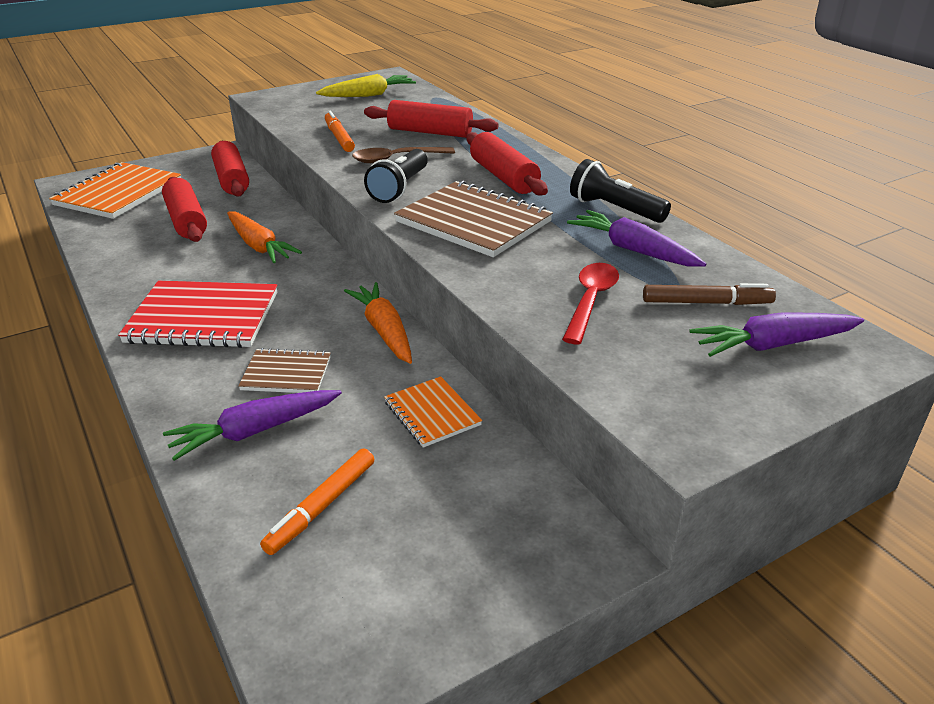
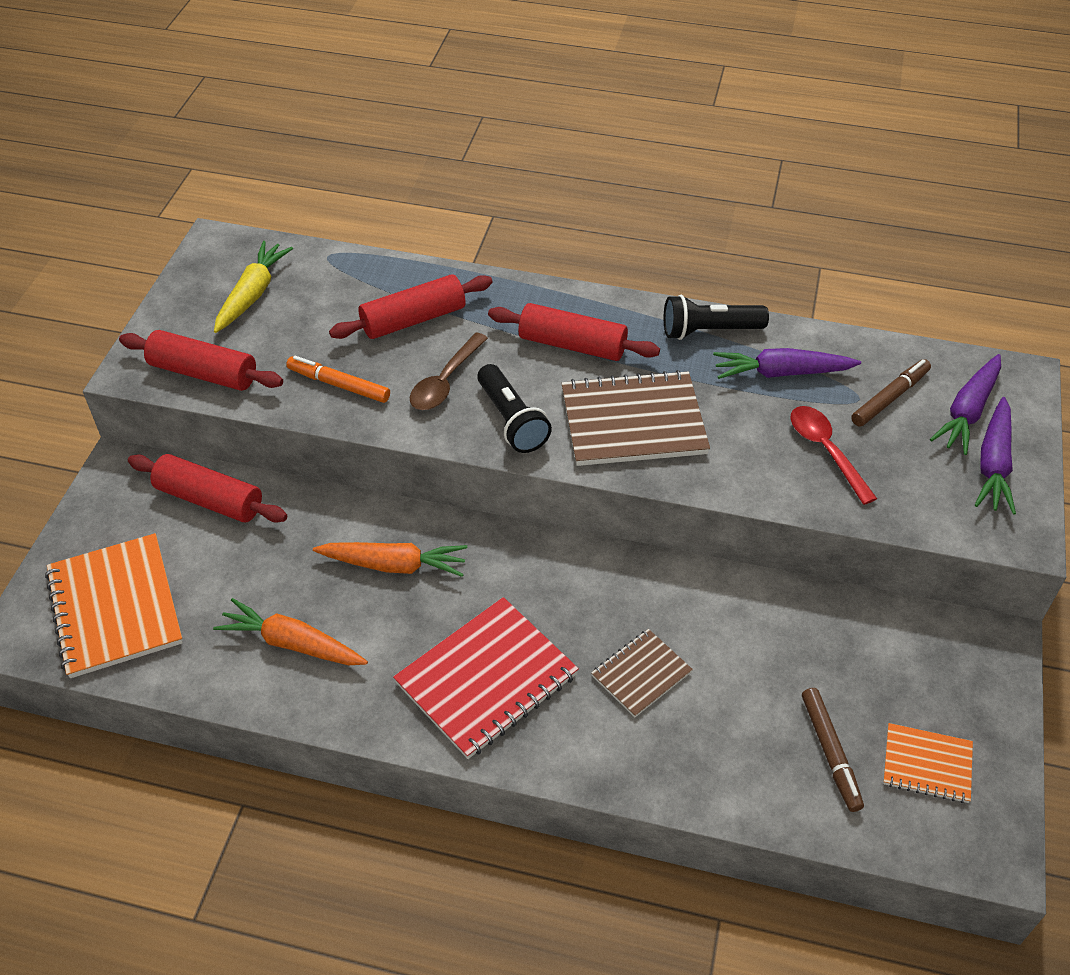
camera: 45 degrees left, 15 degrees up
(186, 221) = (265, 588): red rolling pin -> red rolling pin (203, 373)
(255, 431) = (701, 739): purple carrot -> purple carrot (993, 464)
(321, 507) = (830, 752): orange marker -> brown marker
(384, 331) = (645, 575): orange carrot -> orange carrot (292, 643)
(432, 413) = (785, 622): orange notebook -> orange notebook (927, 764)

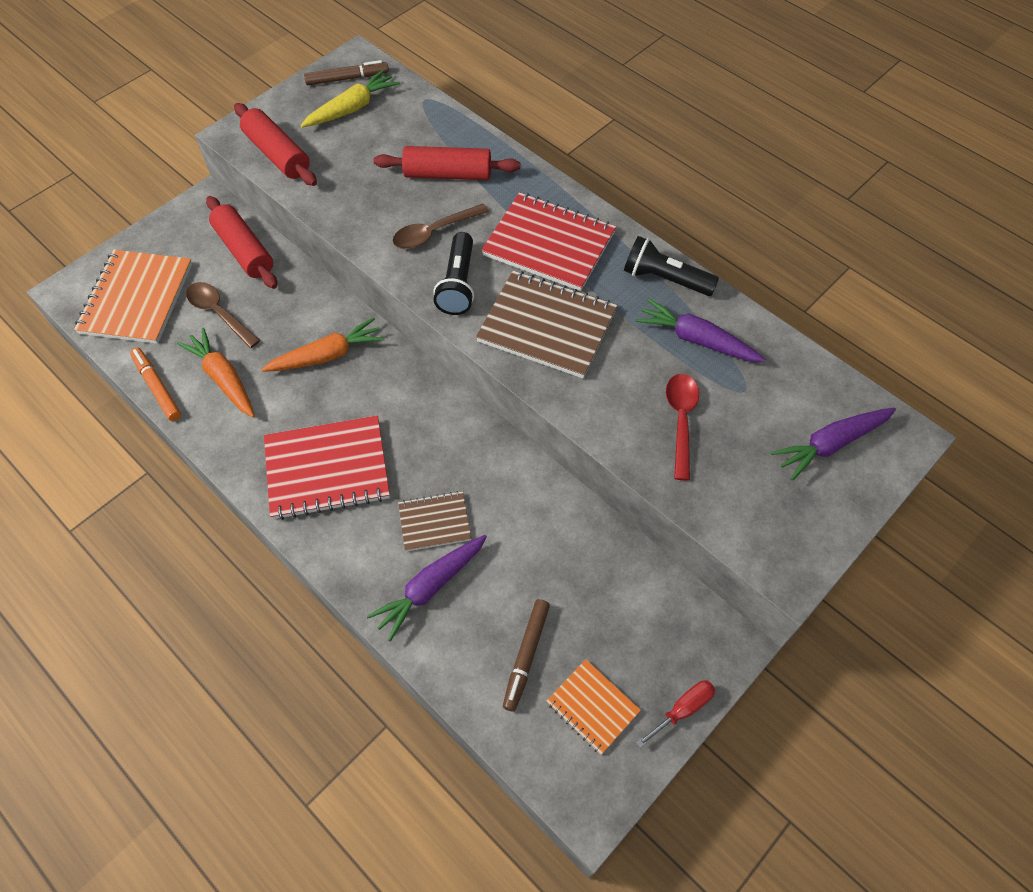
camera: 30 degrees right, 10 degrees up
(232, 578) = (219, 313): none -> brown spoon
(339, 385) = (359, 202): orange marker -> orange marker (157, 387)
(394, 565) = (327, 355): orange carrot -> orange carrot turned 60 degrees counterclockwise
(572, 344) = (549, 244): red rolling pin -> red notebook
(890, 398) = (771, 401): brown marker -> brown marker (347, 78)
(993, 464) = (816, 500): purple carrot -> purple carrot (430, 588)
(1005, 721) = (683, 709): none -> red screwdriver

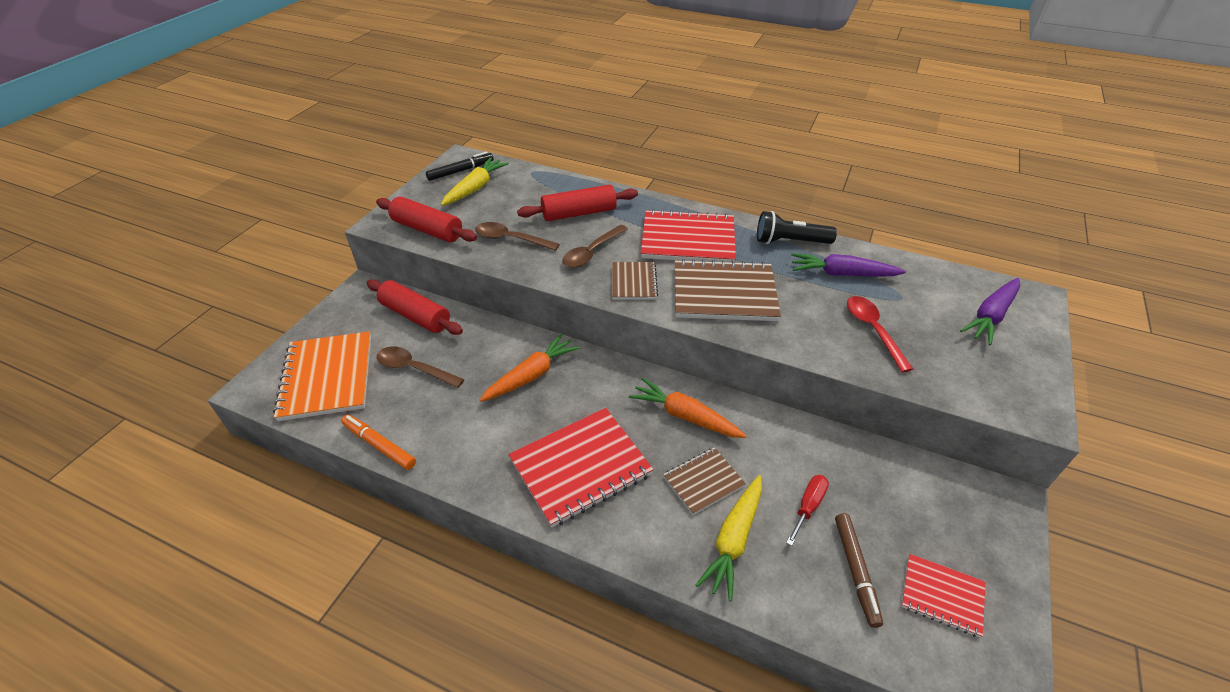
camera: 20 degrees left, 15 degrees down
(223, 378) = (442, 419): orange carrot -> orange carrot (685, 416)
(347, 78) = (461, 171): brown marker -> black marker
(358, 191) = (511, 239): none -> brown spoon
(430, 588) = (733, 540): purple carrot -> yellow carrot
(458, 284) = (634, 282): black flashlight -> brown notebook
(592, 707) = (942, 596): orange notebook -> red notebook
(683, 709) = (1014, 569): red screwdriver -> red screwdriver (808, 506)

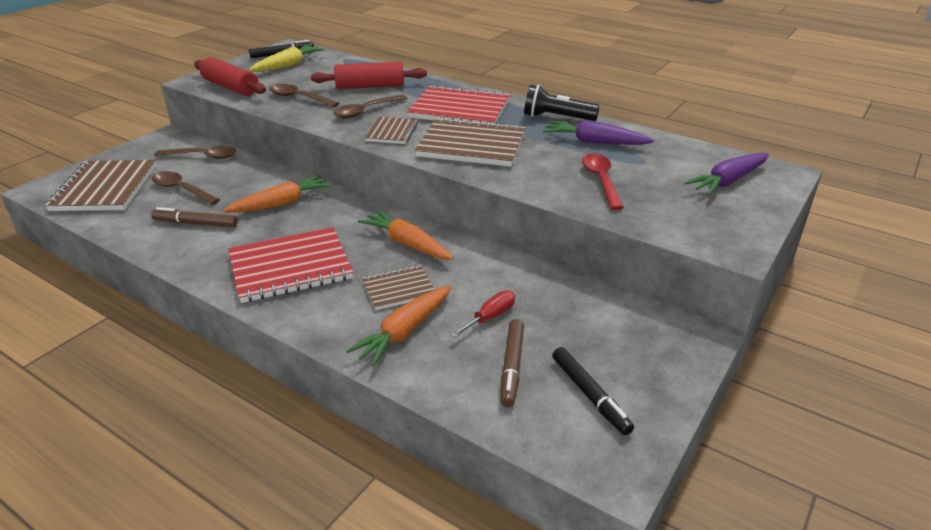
camera: 10 degrees right, 10 degrees down
(327, 377) = (105, 188): orange notebook -> brown notebook
(379, 445) = (123, 235): orange marker -> none
(416, 315) = (202, 156): red rolling pin -> brown spoon
(452, 417) = (196, 223): none -> brown marker
(733, 540) = (404, 331): yellow carrot -> orange carrot
(942, 596) = (590, 395): red notebook -> black marker

